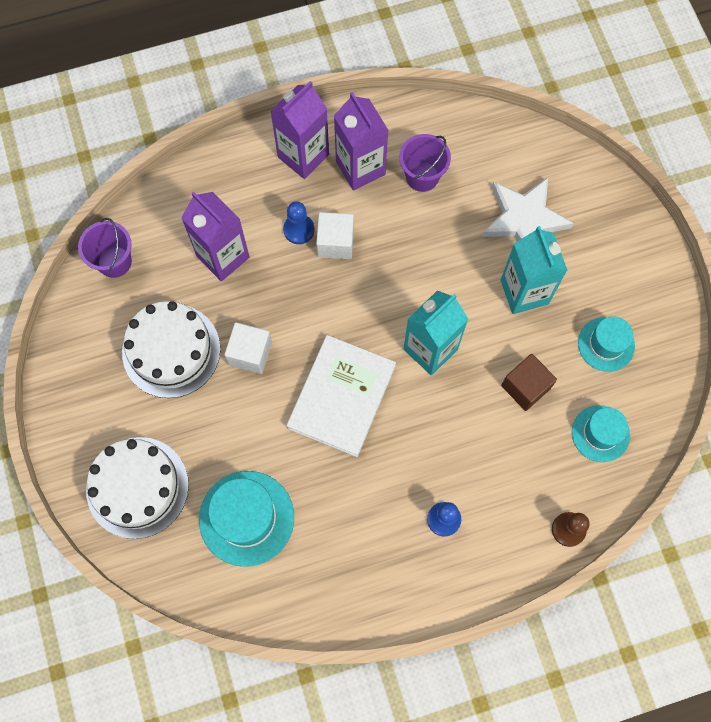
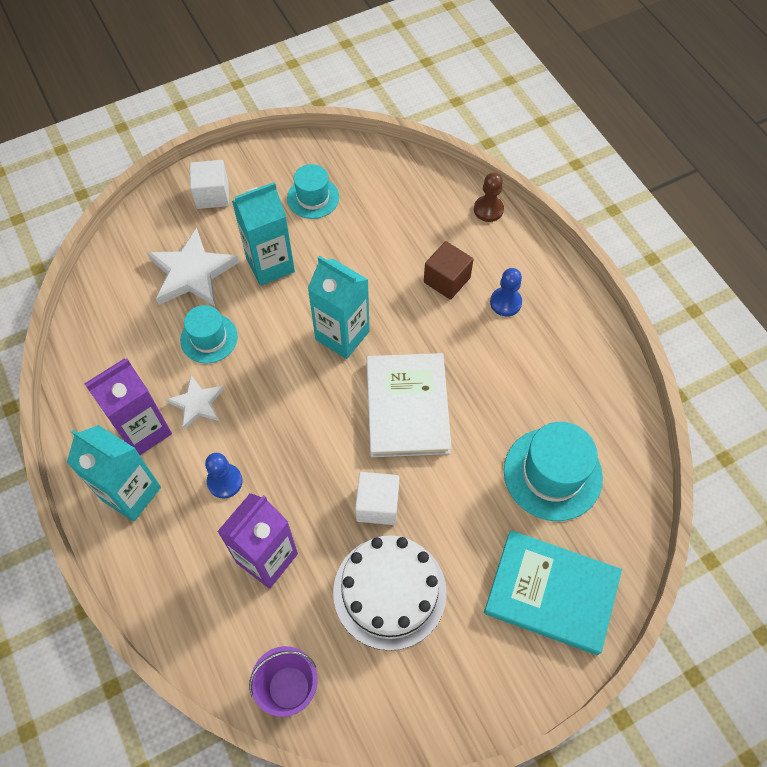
camera: 100 degrees left, 10 degrees down
(137, 487) = (551, 593): white cake -> turquoise book
(303, 156) = (131, 493): purple carton -> turquoise carton
(335, 242) = (236, 441): white cube -> white cube (212, 195)
(341, 397) = (407, 407): white book -> white book turned 75 degrees clockwise
(379, 213) = (197, 404): none -> white star
(422, 176) = (150, 369): purple bucket -> none
(525, 387) = (365, 254): brown cube -> brown cube (447, 280)
(600, 433) = (397, 195): turquoise hat -> turquoise hat (209, 338)

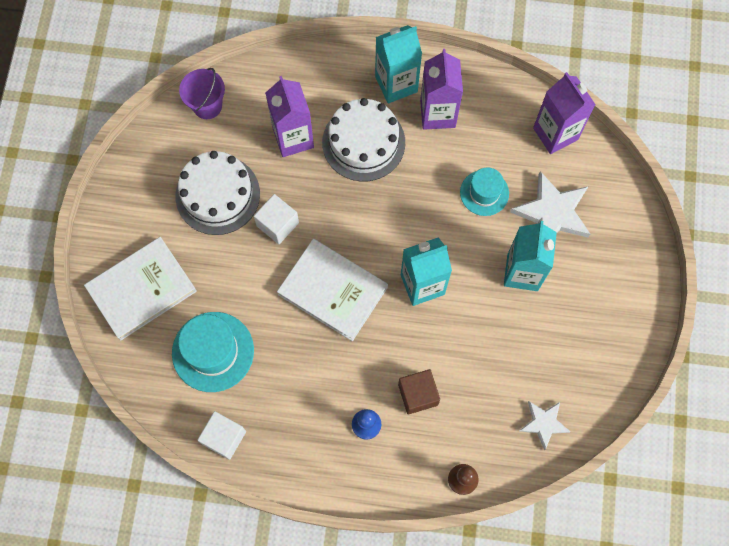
camera: 125 degrees right, 10 degrees up
(102, 314) = (555, 134): none -> purple carton
(197, 404) = (435, 157): white star -> white star (543, 423)
(212, 195) = (623, 269): white cube -> white cube (224, 437)
(225, 481) = (363, 142): blue pawn -> white cake
(313, 198) = (569, 345): turquoise hat -> none
(551, 593) = (141, 289): turquoise book -> white book

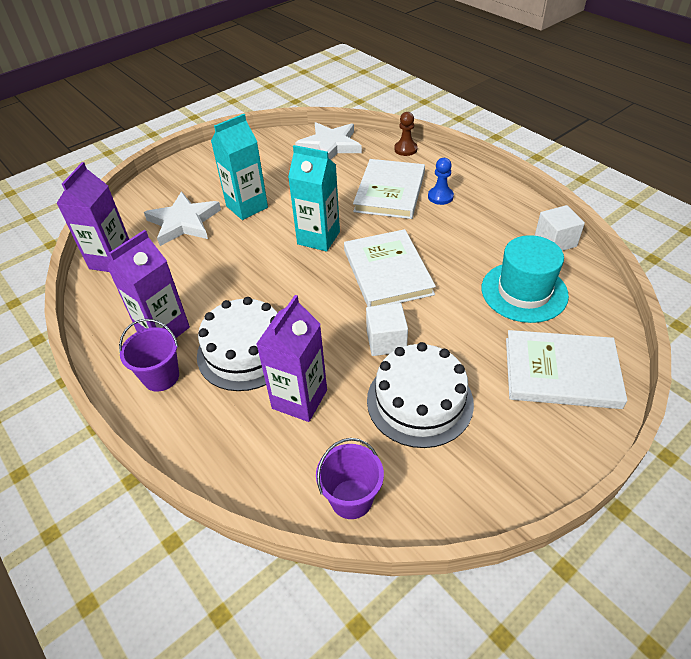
camera: 135 degrees left, 25 degrees down
(396, 84) = (161, 377): turquoise carton -> purple bucket
(418, 394) = (390, 192): brown cube -> white book
(484, 193) = (207, 259): turquoise hat -> none
(543, 423) = (330, 146): white star -> white star, size x1.70

